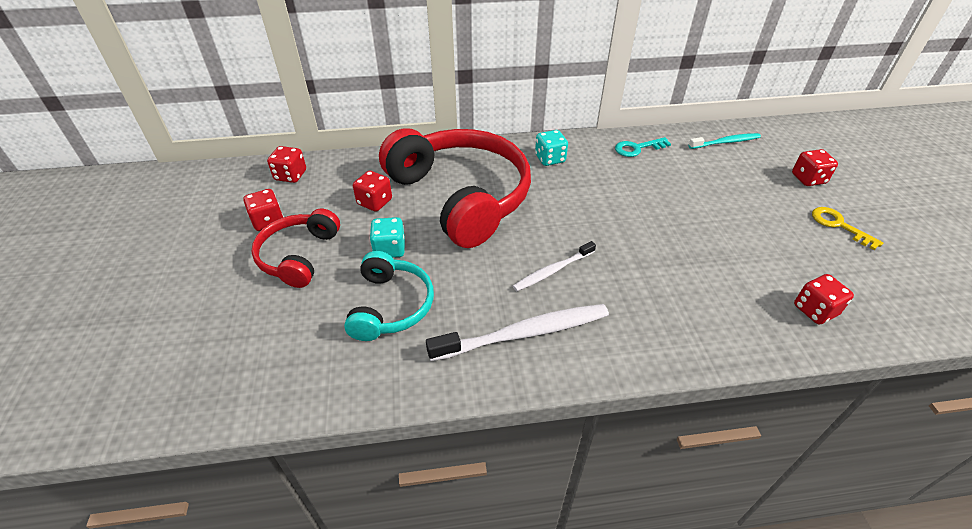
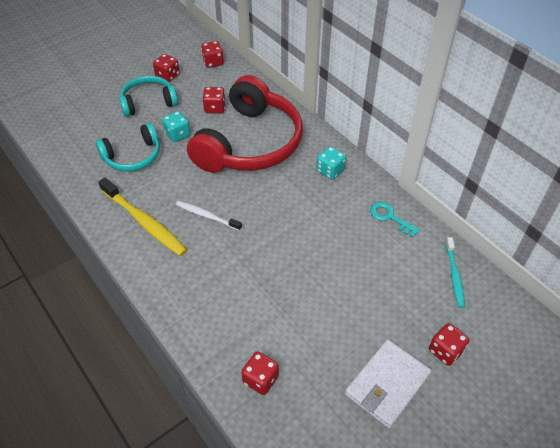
camera: 60 degrees right, 5 degrees up
(299, 256) = (148, 102): red headphones -> turquoise headphones
(524, 333) = (144, 222): white toothbrush -> yellow toothbrush
(725, 142) = (454, 275): turquoise toothbrush -> turquoise toothbrush turned 45 degrees clockwise
(839, 225) = (387, 385): yellow key -> white wallet

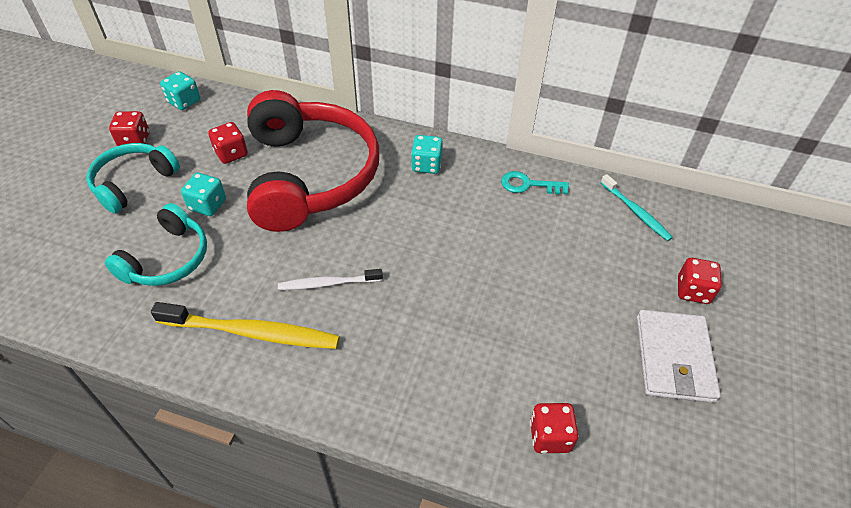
camera: 35 degrees left, 0 degrees up
(213, 62) = (184, 102): red dice -> turquoise dice

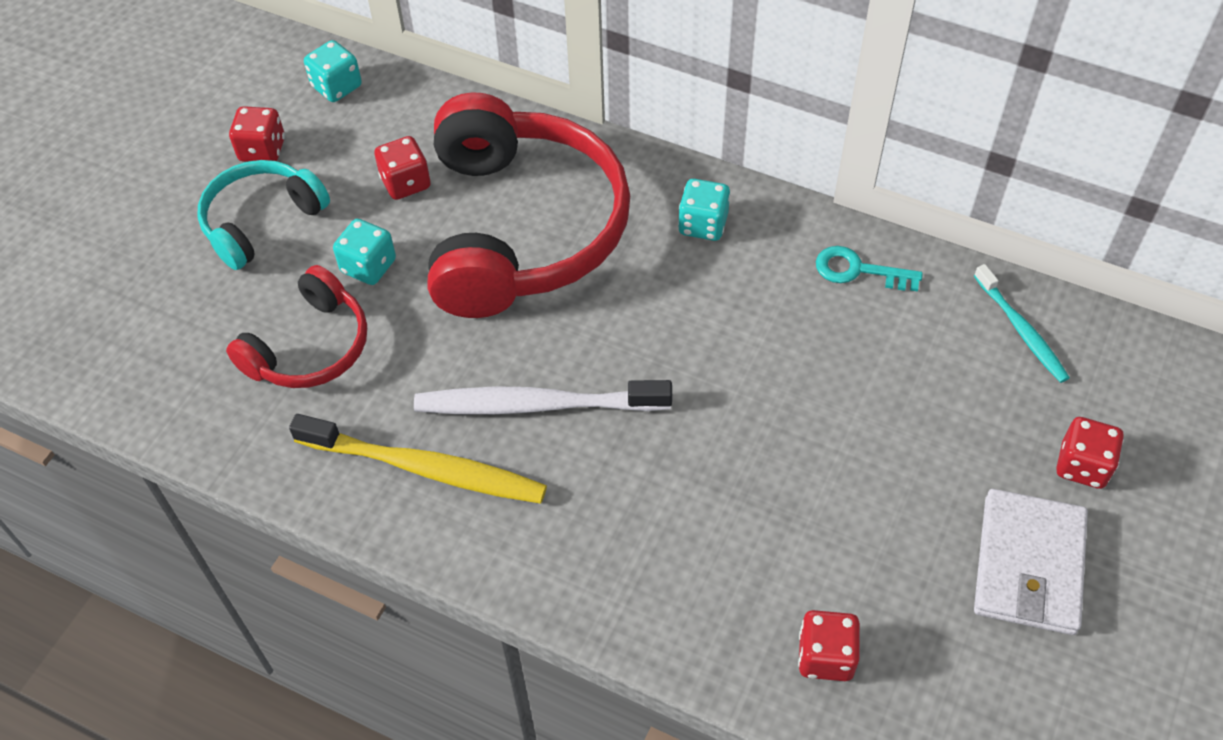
camera: 10 degrees right, 5 degrees up
(167, 259) = (310, 347): turquoise headphones -> red headphones
(328, 283) = (536, 405): white toothbrush -> white toothbrush, size x1.69

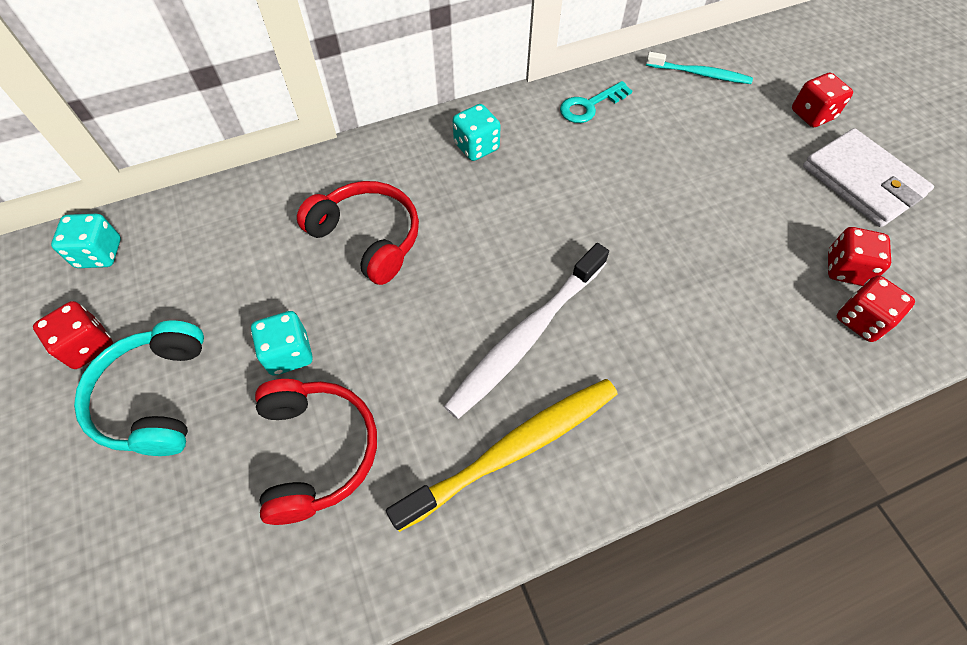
camera: 50 degrees left, 5 degrees up
(406, 183) = (244, 275): red dice -> red dice (846, 269)
(521, 228) = (368, 238): red headphones -> red headphones, size x0.53

